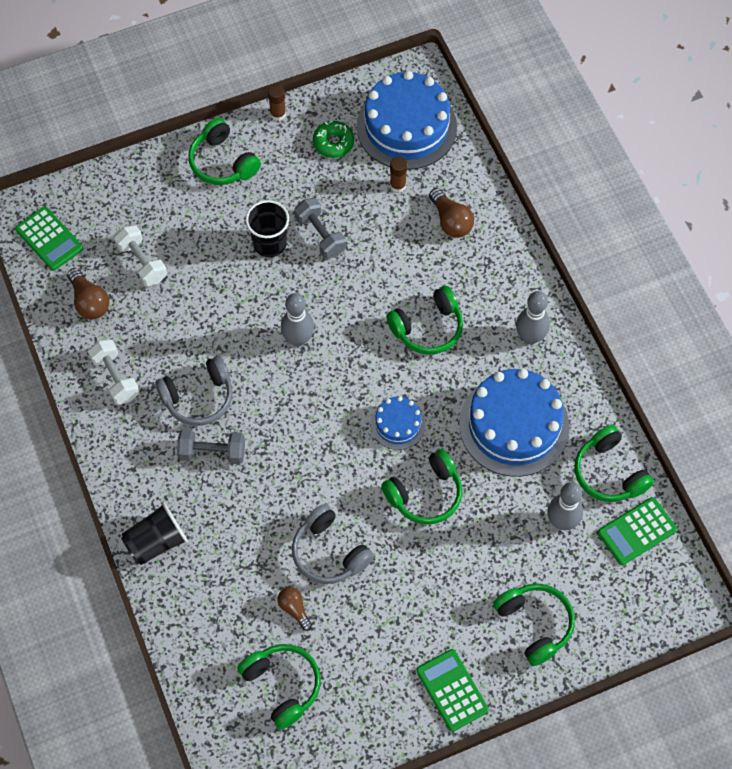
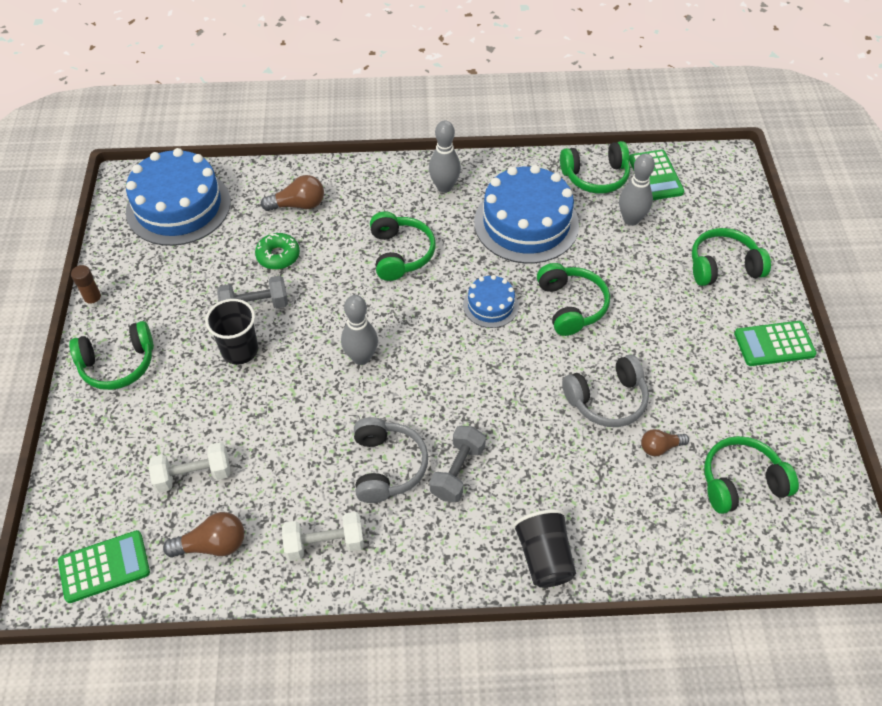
camera: 70 degrees left, 10 degrees down
(333, 143) = (158, 266): green donut -> green donut (278, 256)
(398, 185) = (237, 231): brown glue stick -> none

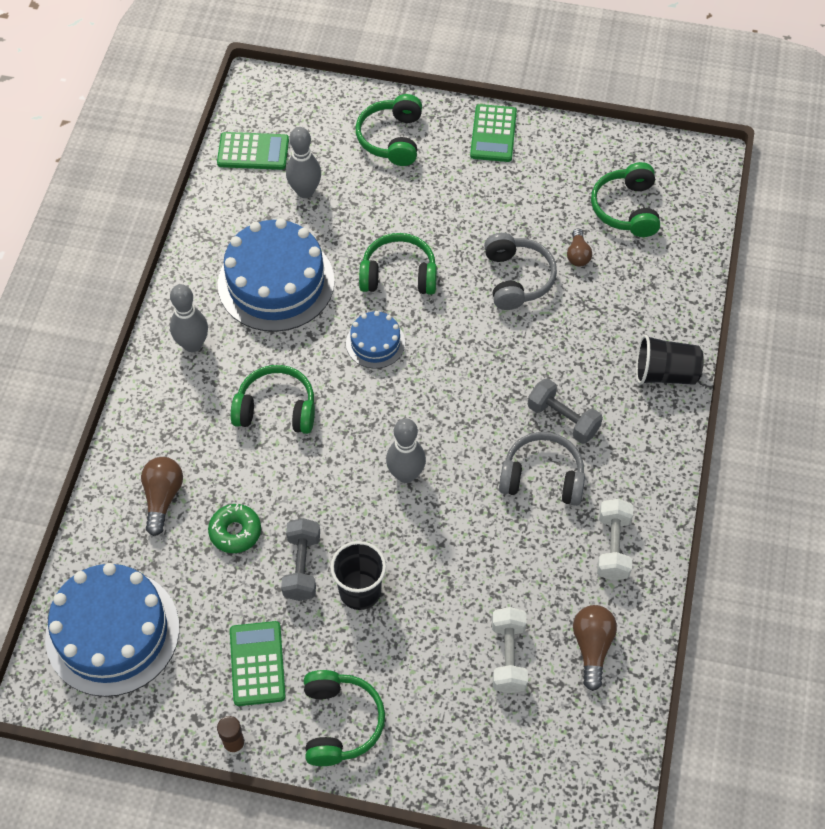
camera: 75 degrees left, 5 degrees up
(104, 567) = (594, 753): green calculator -> green calculator (257, 664)
(595, 176) = (233, 203): green headphones -> none

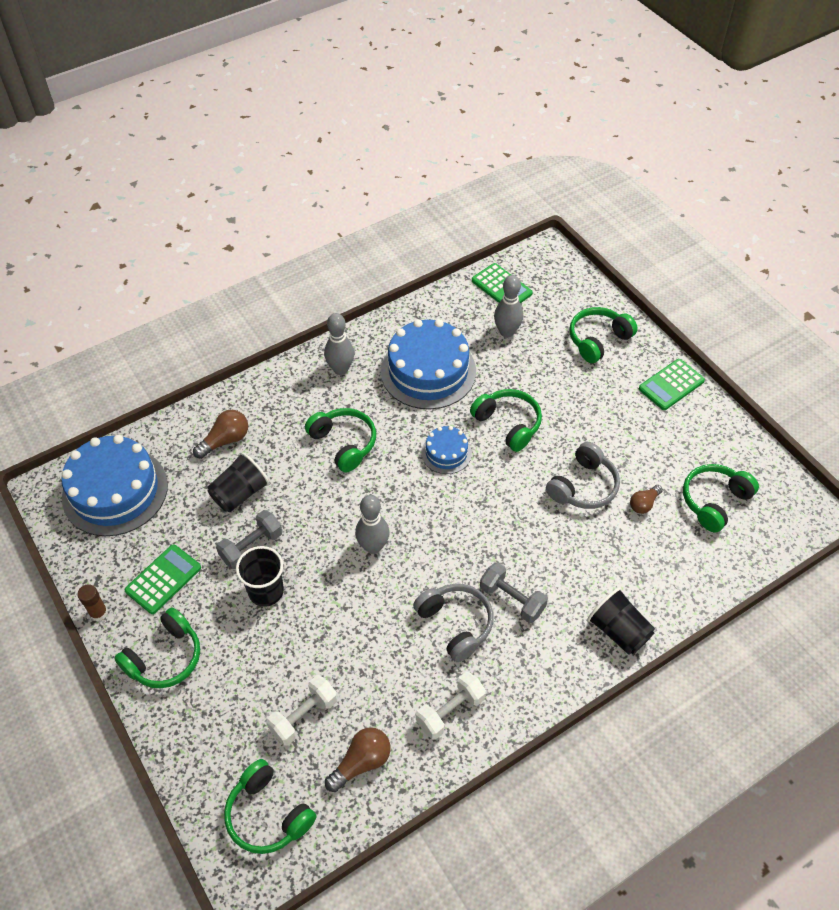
camera: 45 degrees right, 5 degrees down
(235, 532) = (240, 493): green donut -> black cup
(563, 419) = (512, 599): grey dumbbell -> grey dumbbell turned 45 degrees counterclockwise
(568, 753) = (268, 814): none -> green headphones

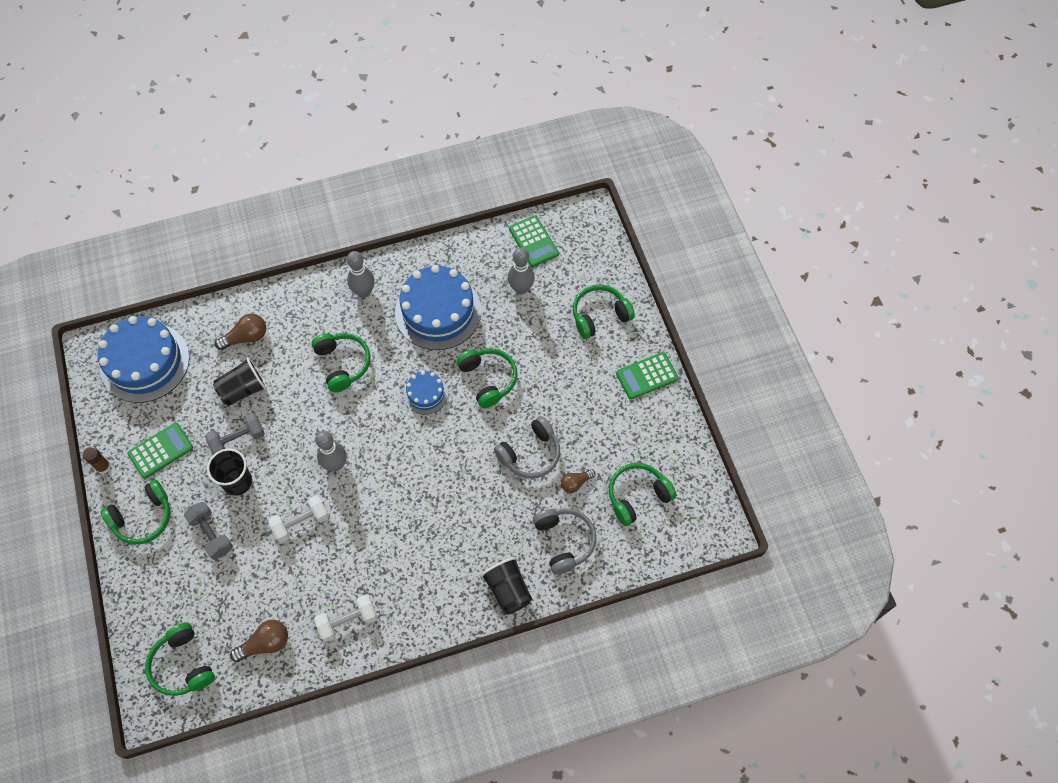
camera: 15 degrees right, 10 degrees up
(304, 716) = (234, 594): white dumbbell -> white dumbbell (301, 523)
(455, 624) = (378, 549): grey headphones -> grey headphones (564, 541)
(512, 599) = (431, 540): grey dumbbell -> grey dumbbell (211, 534)

